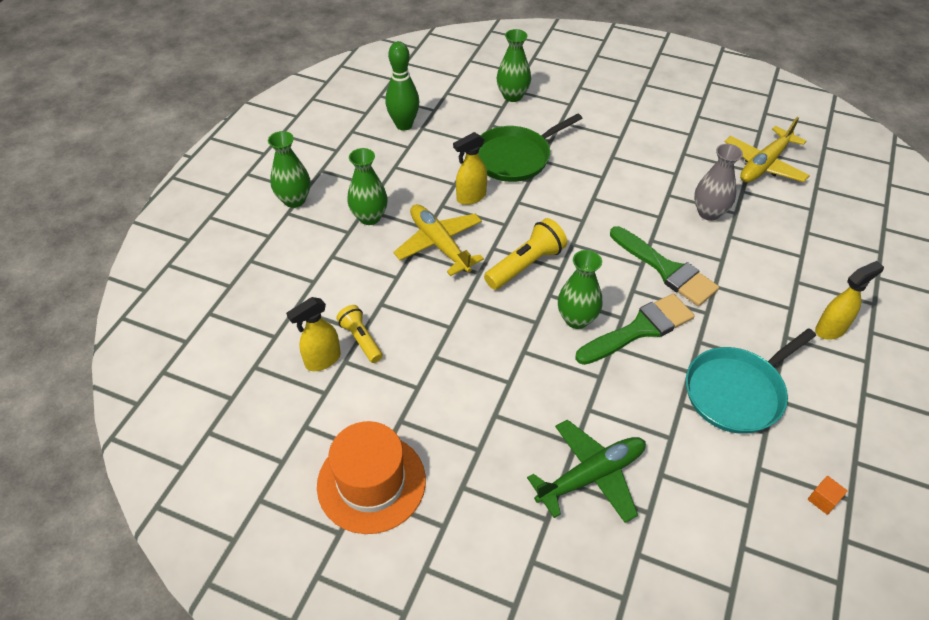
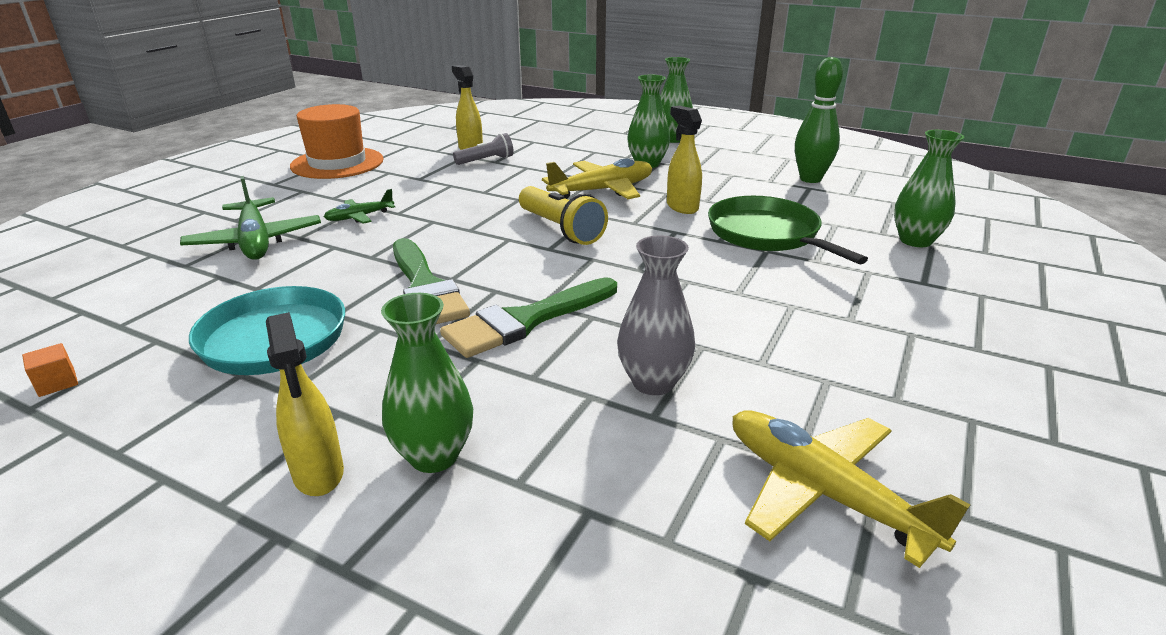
camera: 95 degrees right, 20 degrees down
(361, 339) = (486, 160): yellow flashlight -> grey flashlight
(523, 409) = (359, 217): none -> green plane
(576, 319) = (462, 251): green vase -> green vase (434, 456)

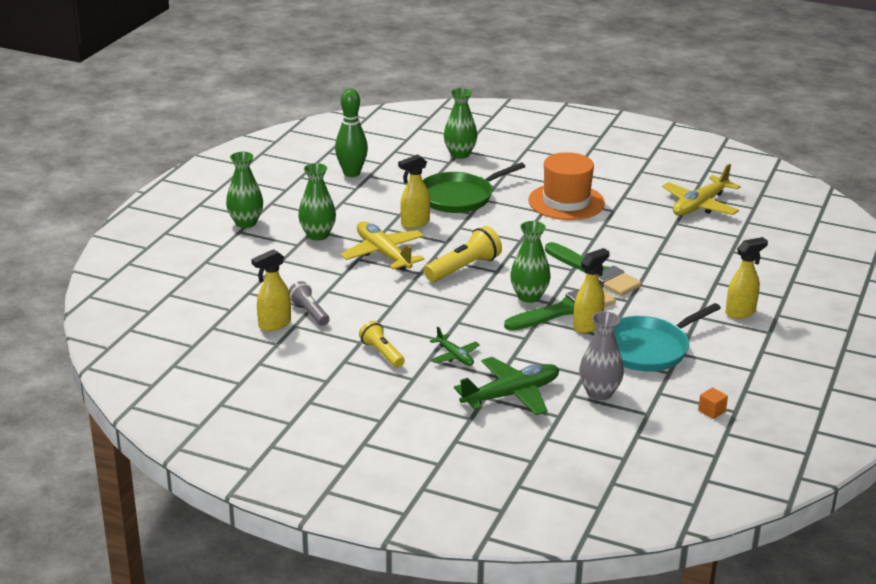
camera: 95 degrees left, 0 degrees up
(337, 163) = (318, 396): orange hat -> orange hat (566, 202)
(373, 301) = (588, 326): none -> yellow spray bottle
(391, 186) = (382, 353): none -> yellow flashlight
(434, 456) = (717, 287): green vase -> green vase (529, 296)
(653, 382) = (641, 237): grey vase -> grey vase (599, 393)

